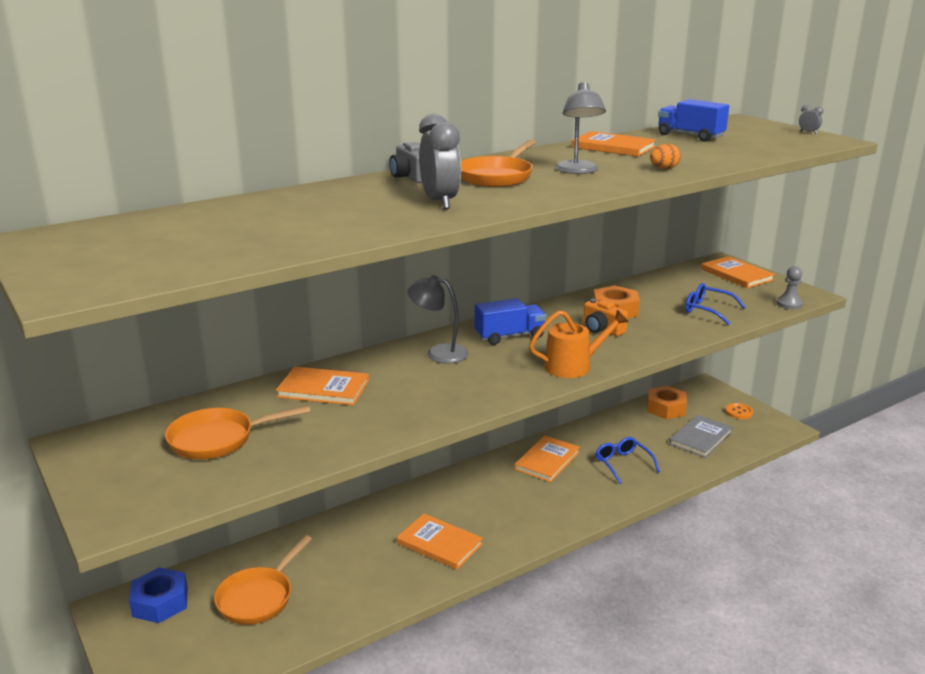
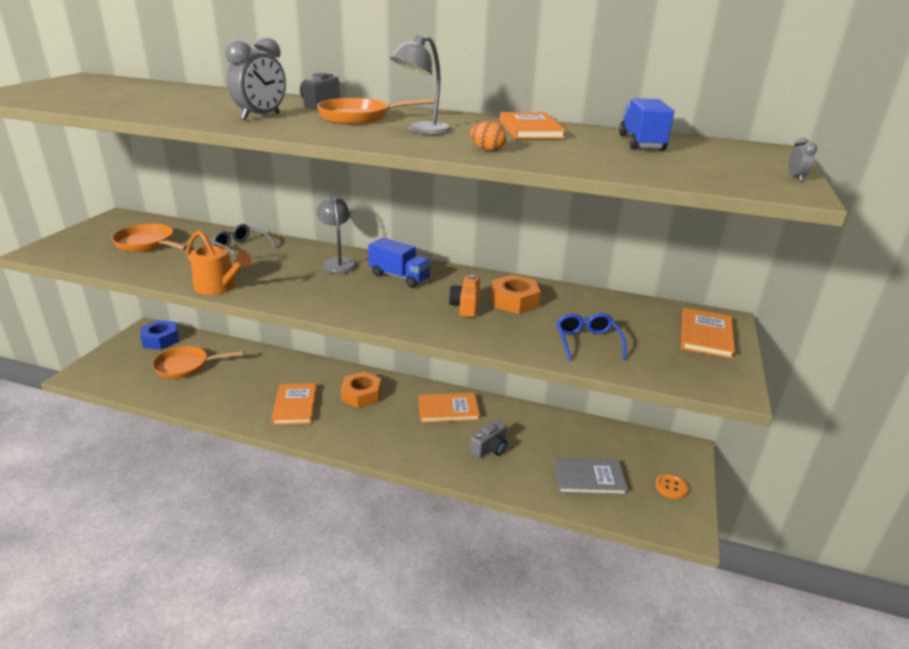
camera: 50 degrees right, 5 degrees up
(323, 389) = (241, 248): orange book -> grey glasses
(573, 366) = (377, 314): orange watering can -> orange watering can (219, 287)
(623, 464) = (490, 449): blue glasses -> grey camera
(666, 408) = (611, 440): orange nut -> orange nut (361, 395)
(789, 304) = (682, 382): grey pawn -> none

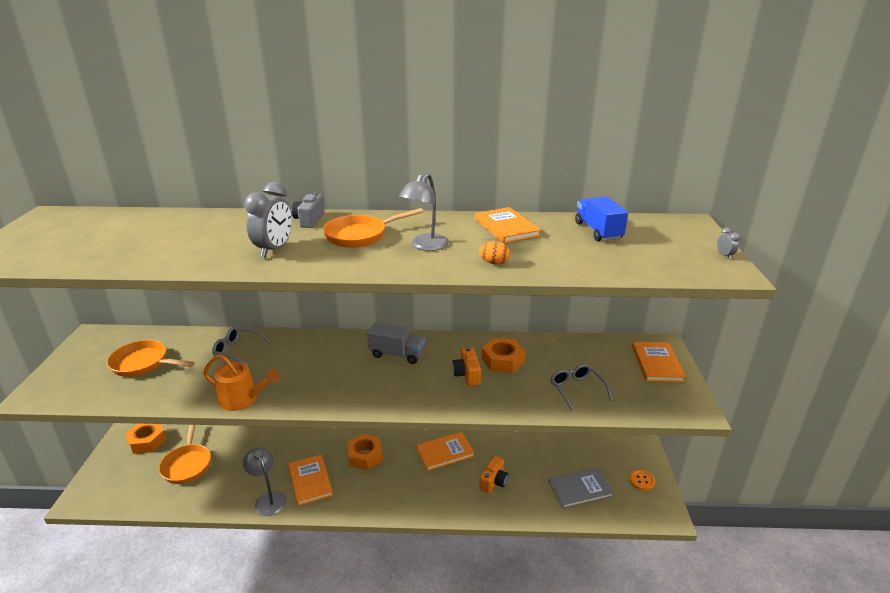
camera: 15 degrees left, 0 degrees up
(161, 340) = (147, 441): blue nut -> orange nut
(186, 366) = (187, 464): orange pan -> orange pan turned 75 degrees counterclockwise
(338, 263) = (336, 350): grey lamp -> grey lamp (268, 499)
(399, 277) = (397, 354): blue truck -> grey truck
(490, 449) = (493, 482): grey camera -> orange camera
(587, 342) = (576, 390): blue glasses -> grey glasses

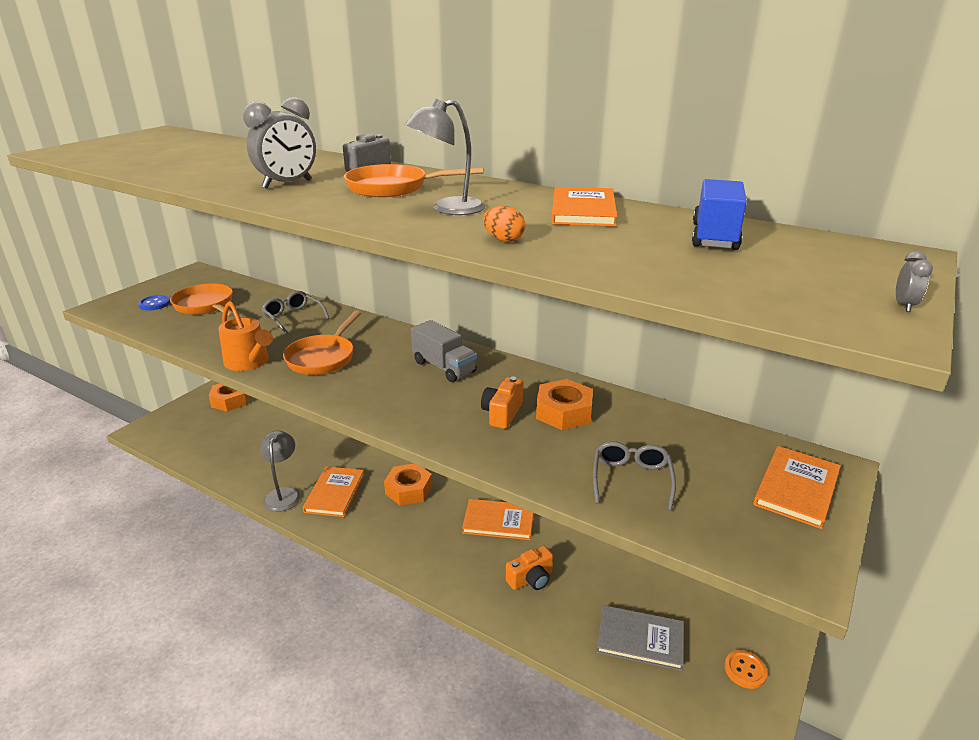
camera: 30 degrees right, 0 degrees up
(88, 377) = (154, 304): none -> blue button
(187, 464) = (244, 433): orange pan -> orange pan (323, 357)

